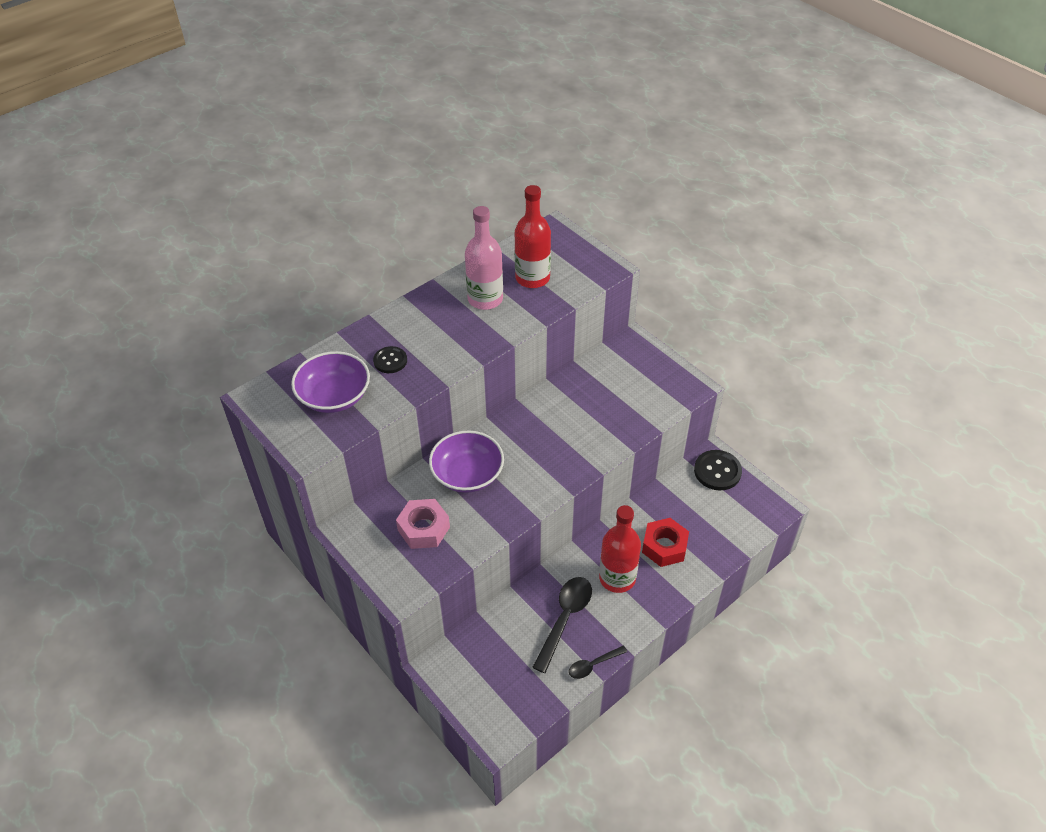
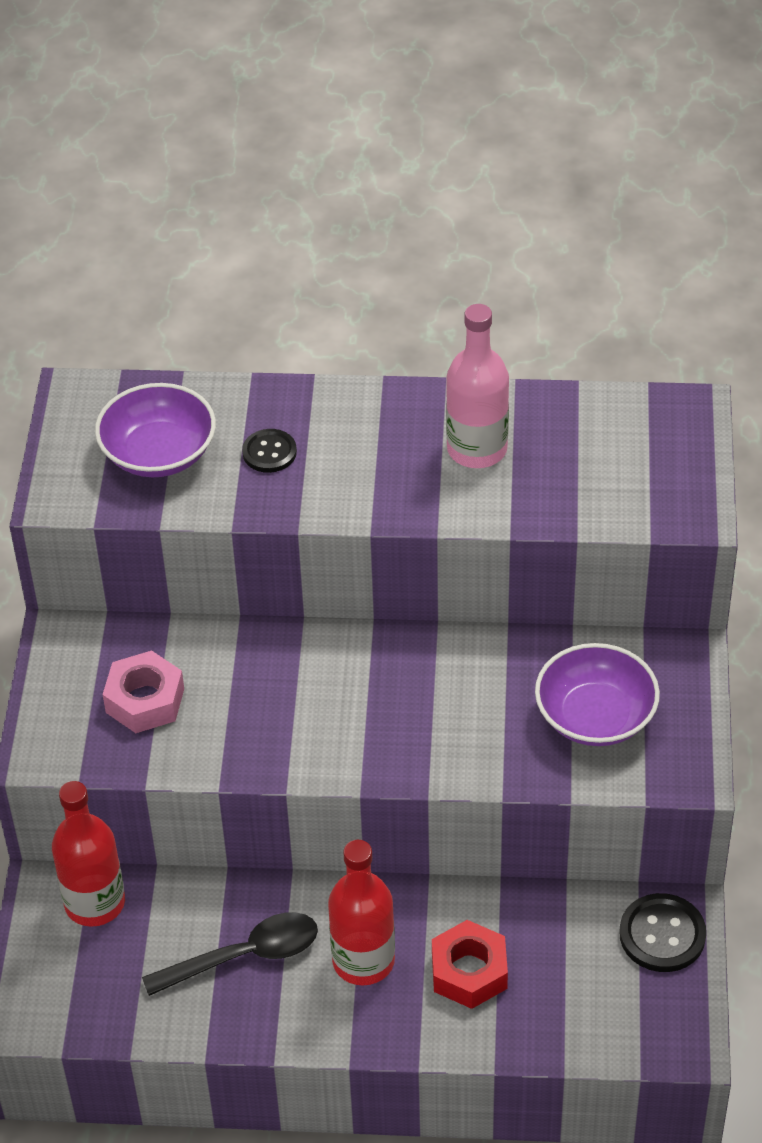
camera: 45 degrees right, 0 degrees up
(467, 474) = (267, 673): purple bowl -> purple bowl (595, 716)
(532, 278) = (573, 461): red bottle -> red bottle (95, 903)
(593, 665) = (214, 1035): black spoon -> none

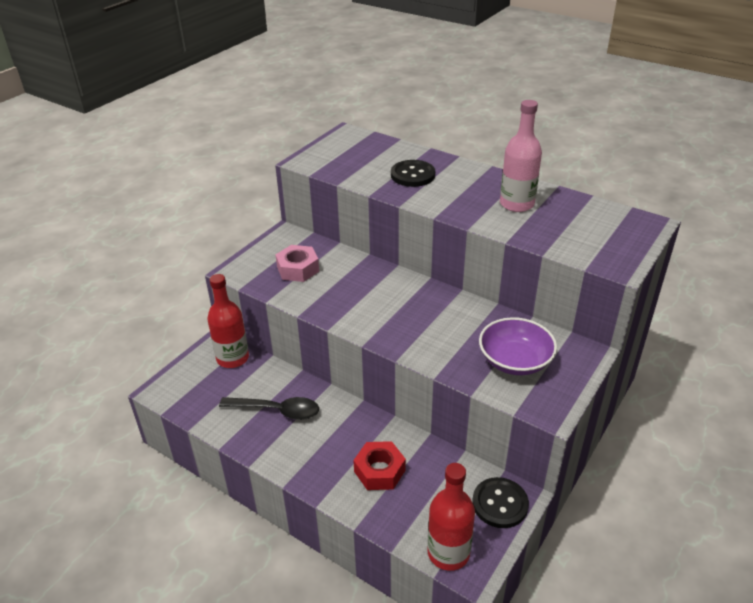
camera: 30 degrees right, 10 degrees down
(159, 453) = (362, 160): purple bowl -> none
(269, 452) = (412, 175): black button -> black button, size x1.54
(363, 961) = (330, 440): red bottle -> red bottle (448, 552)

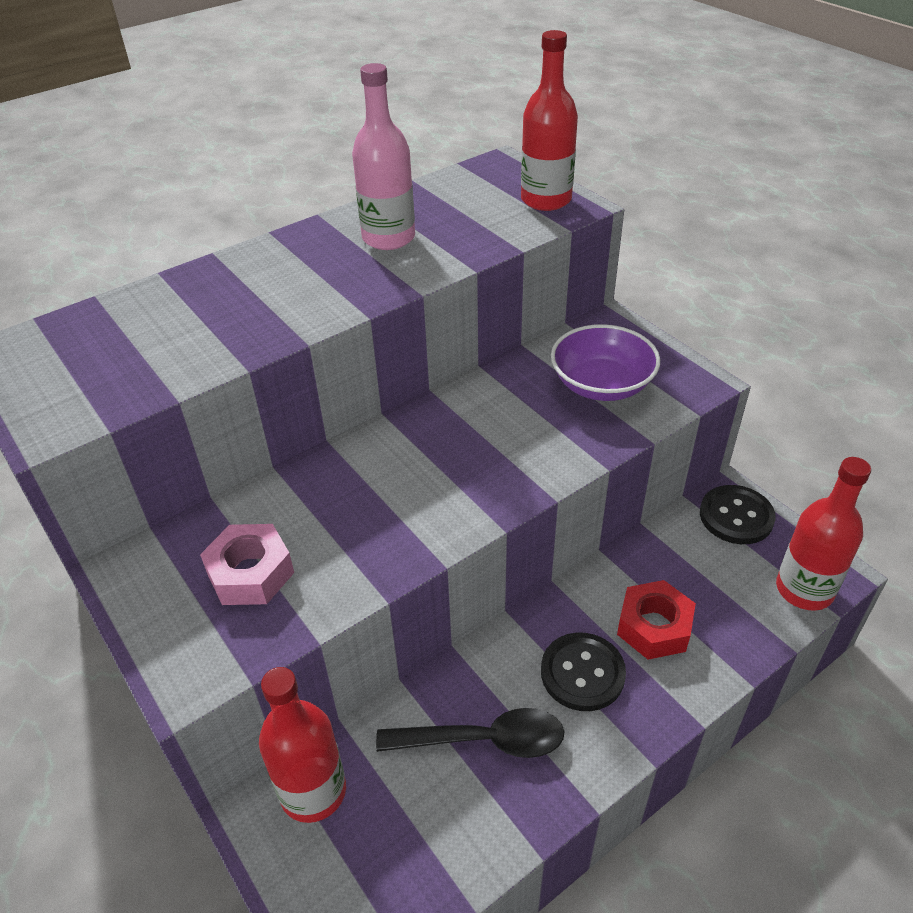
camera: 70 degrees left, 5 degrees up
(277, 410) = (483, 740): black spoon -> black spoon turned 60 degrees clockwise
(412, 175) = (226, 309): black button -> black button (582, 673)
(615, 252) = (546, 200): none -> red bottle

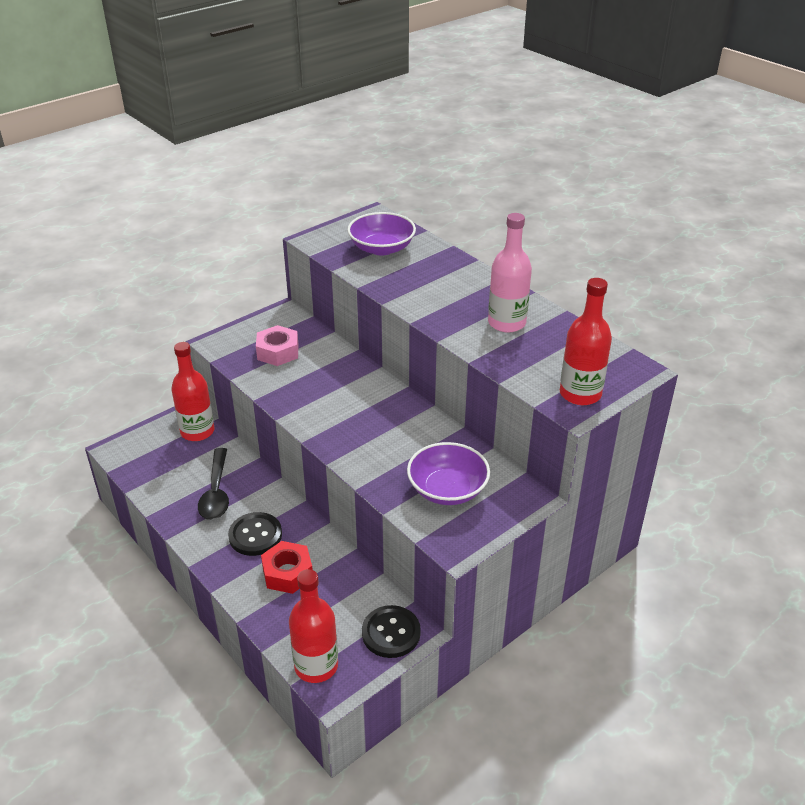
camera: 85 degrees right, 5 degrees down
(130, 343) = (382, 248): none -> purple bowl

